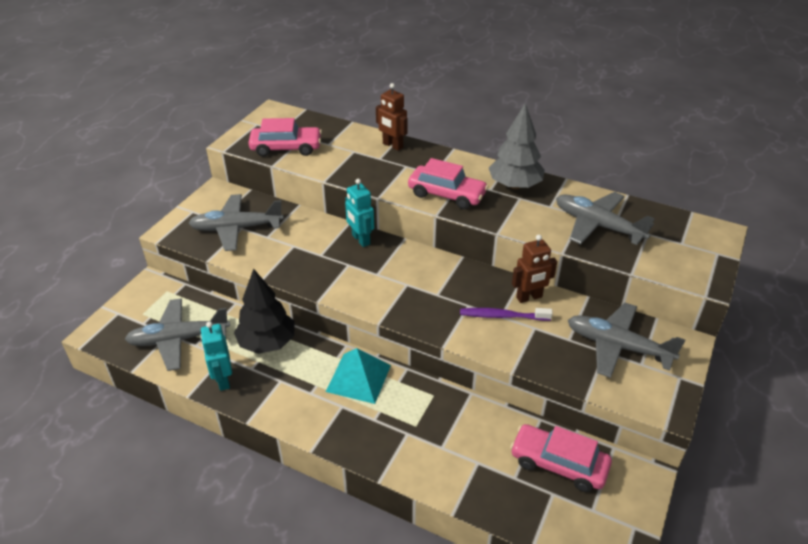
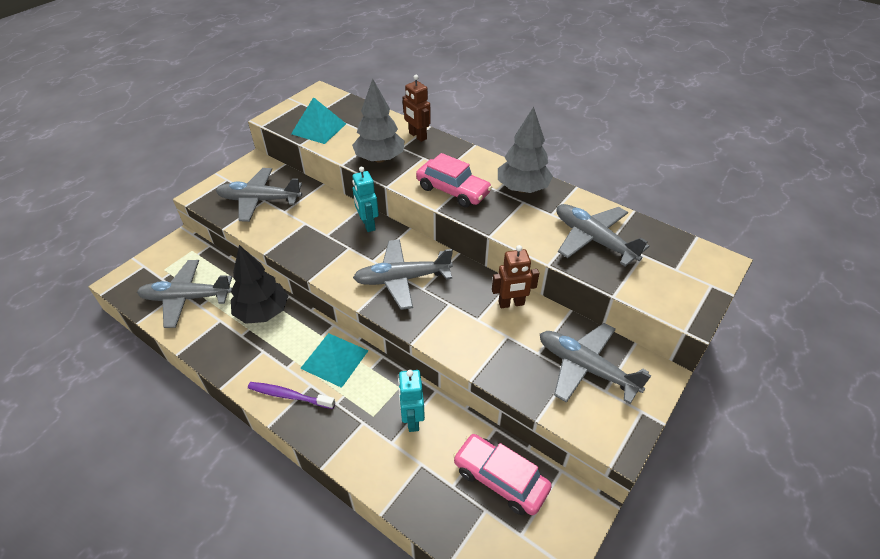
camera: 10 degrees right, 5 degrees up
(223, 380) = (212, 343): turquoise robot -> turquoise robot (412, 419)
(286, 148) = (318, 128): pink car -> turquoise pyramid
(361, 172) = (379, 159): none -> grey tree
(413, 288) = (402, 279): none -> grey plane
(502, 316) = (479, 319): purple toothbrush -> purple toothbrush (289, 396)

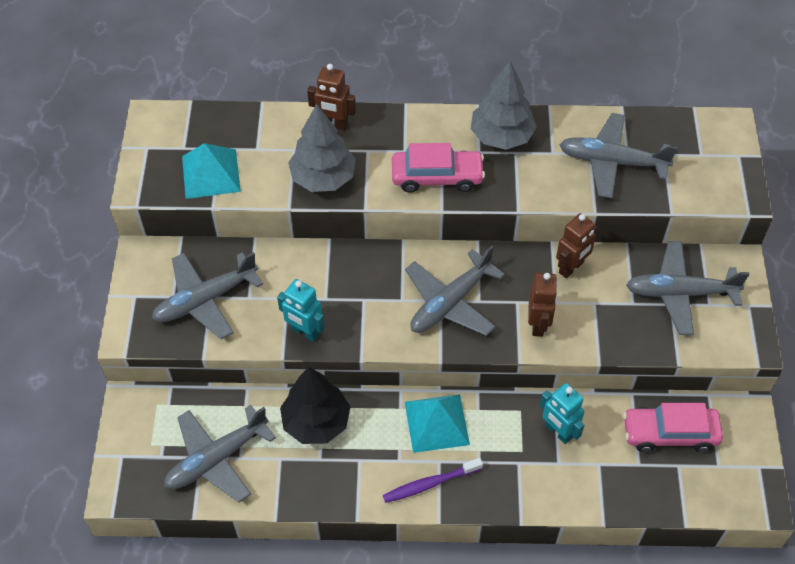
camera: 35 degrees left, 10 degrees up
(368, 224) = (356, 261): turquoise robot -> turquoise robot (304, 332)
(450, 326) = (538, 324): none -> brown robot

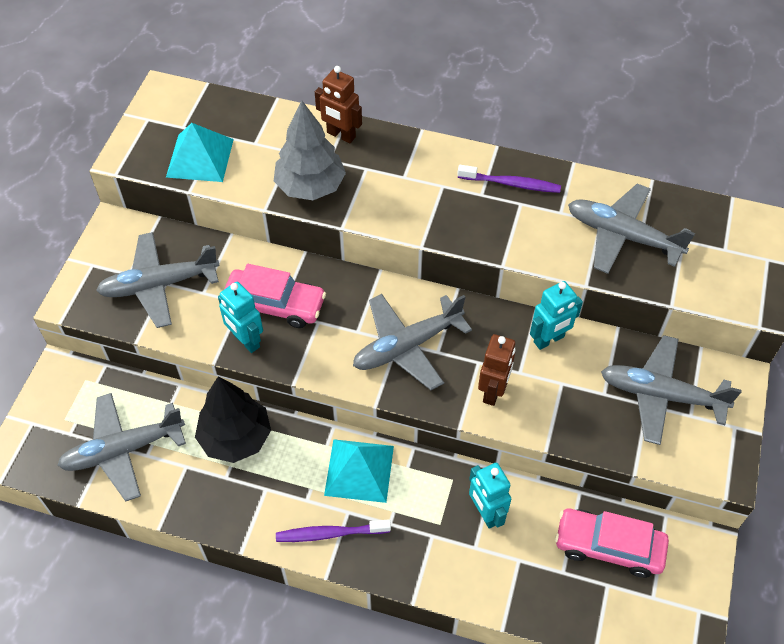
camera: 15 degrees right, 0 degrees up
(437, 177) = (428, 211): pink car -> pink car (275, 305)
(501, 136) = (511, 184): grey tree -> purple toothbrush
(571, 268) = (549, 340): brown robot -> turquoise robot

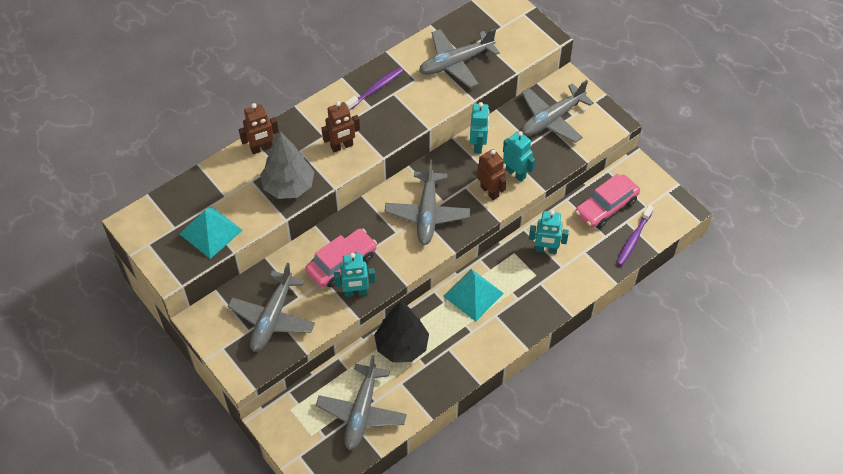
camera: 55 degrees left, 0 degrees up
(330, 533) = (502, 331): purple toothbrush -> purple toothbrush (633, 239)
(404, 200) = (342, 146): none -> brown robot
(543, 404) = (516, 173): none -> turquoise robot

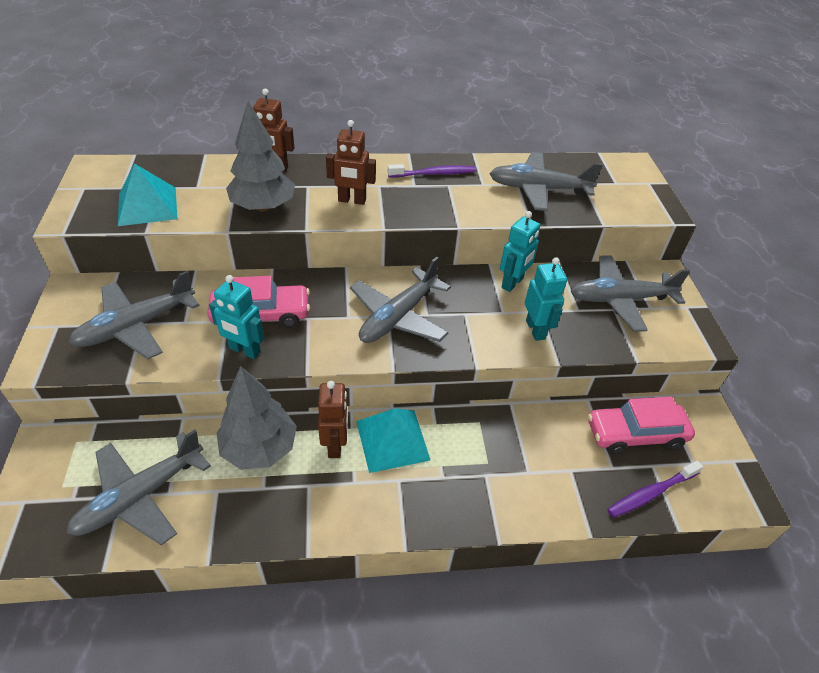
camera: 30 degrees right, 10 degrees down
(401, 346) = (259, 448): black tree -> grey tree
(490, 191) = (490, 331): brown robot -> brown robot (335, 445)
(546, 250) = (522, 440): turquoise robot -> none

